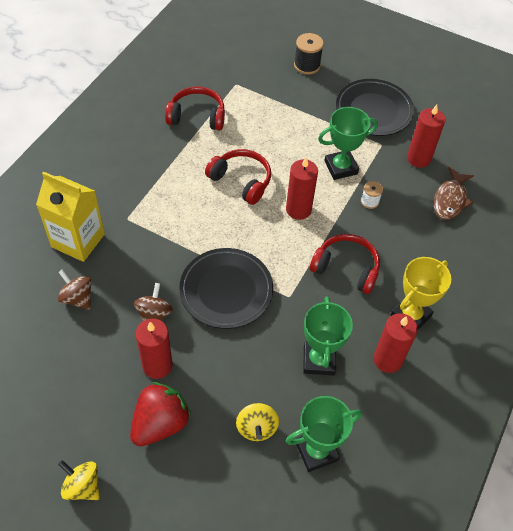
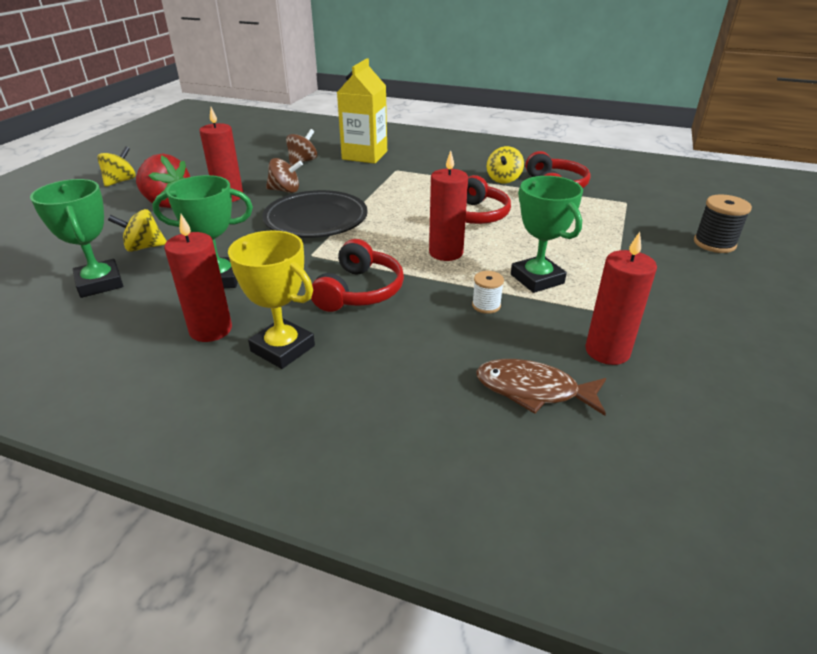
camera: 85 degrees right, 20 degrees down
(172, 144) = (503, 179): none -> yellow spinning top
(373, 111) = (677, 302): black plate -> none

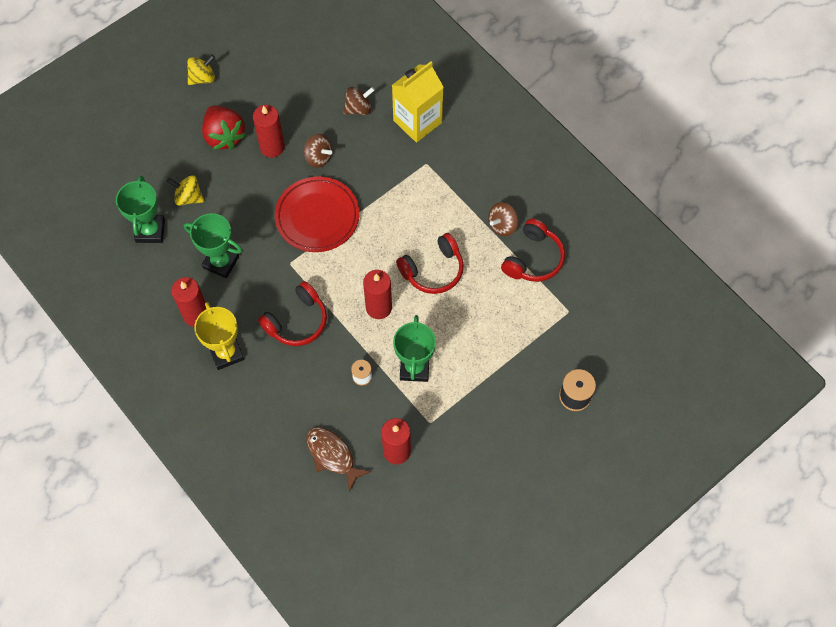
camera: 30 degrees right, 30 degrees up
(316, 220) = (317, 217): black plate -> red plate
(503, 179) = (502, 225): yellow spinning top -> brown spinning top

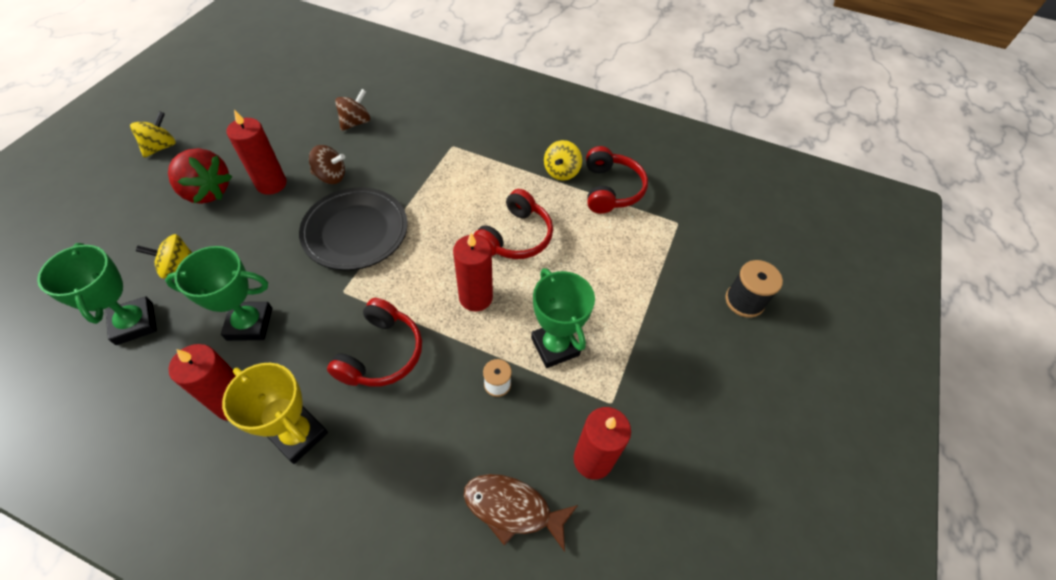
camera: 30 degrees left, 10 degrees down
(317, 217) = (355, 232): red plate -> black plate
(417, 121) = (423, 115): yellow carton -> none
(502, 225) = (561, 172): brown spinning top -> yellow spinning top

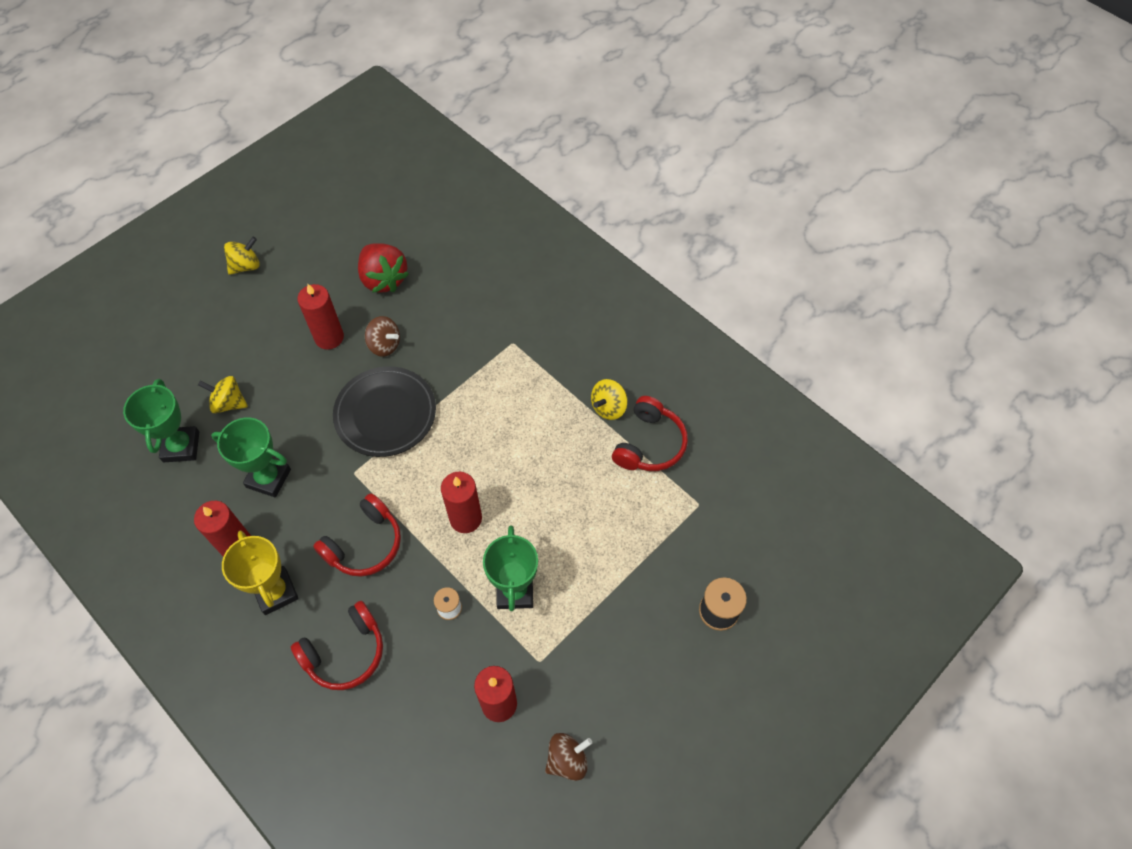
camera: 25 degrees right, 5 degrees up
(207, 191) = (272, 329): red strawberry -> red strawberry (384, 279)
(356, 122) = (429, 287): brown spinning top -> brown spinning top (567, 760)
(512, 508) = (416, 717): brown fish -> none
(516, 237) = (529, 467): red headphones -> red headphones (345, 652)

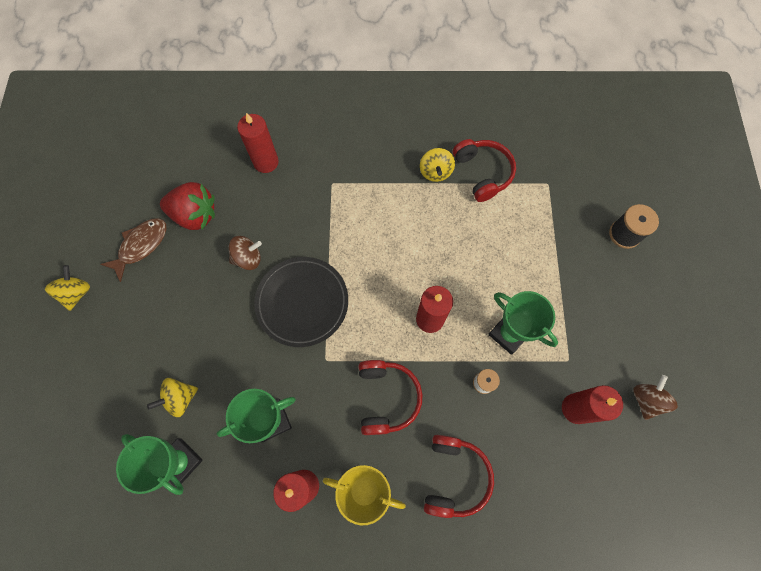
camera: 45 degrees left, 10 degrees up
(323, 269) = (141, 246): none -> brown fish
(329, 337) = (202, 288): red candle -> red candle (266, 162)

